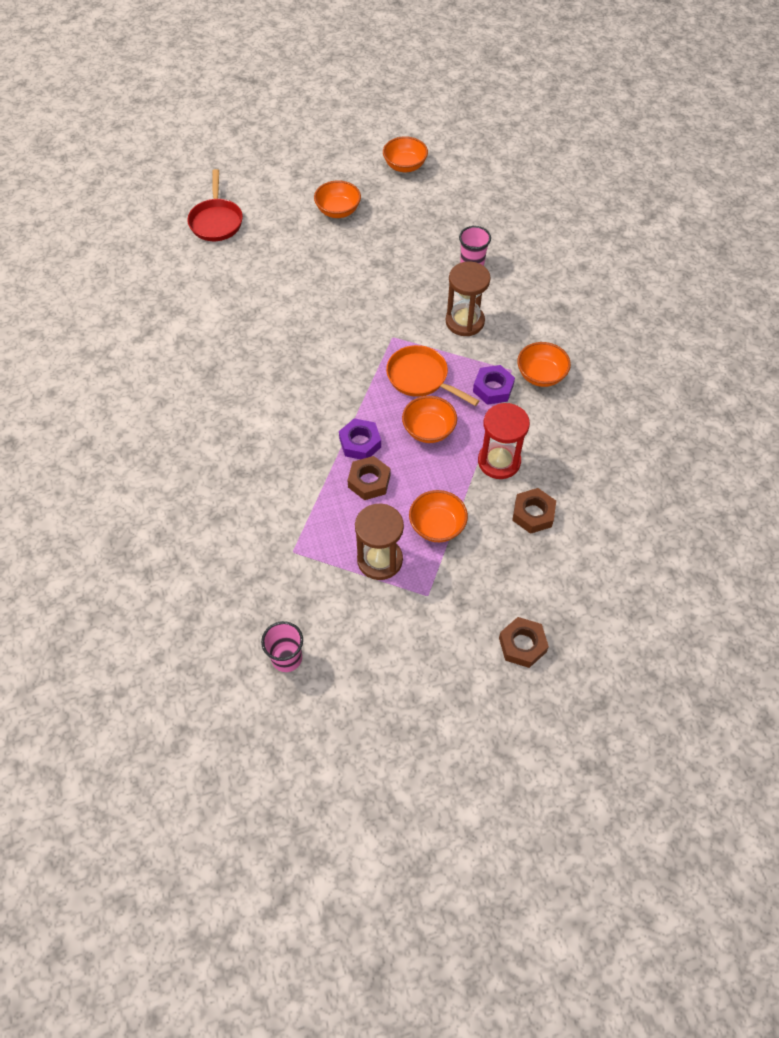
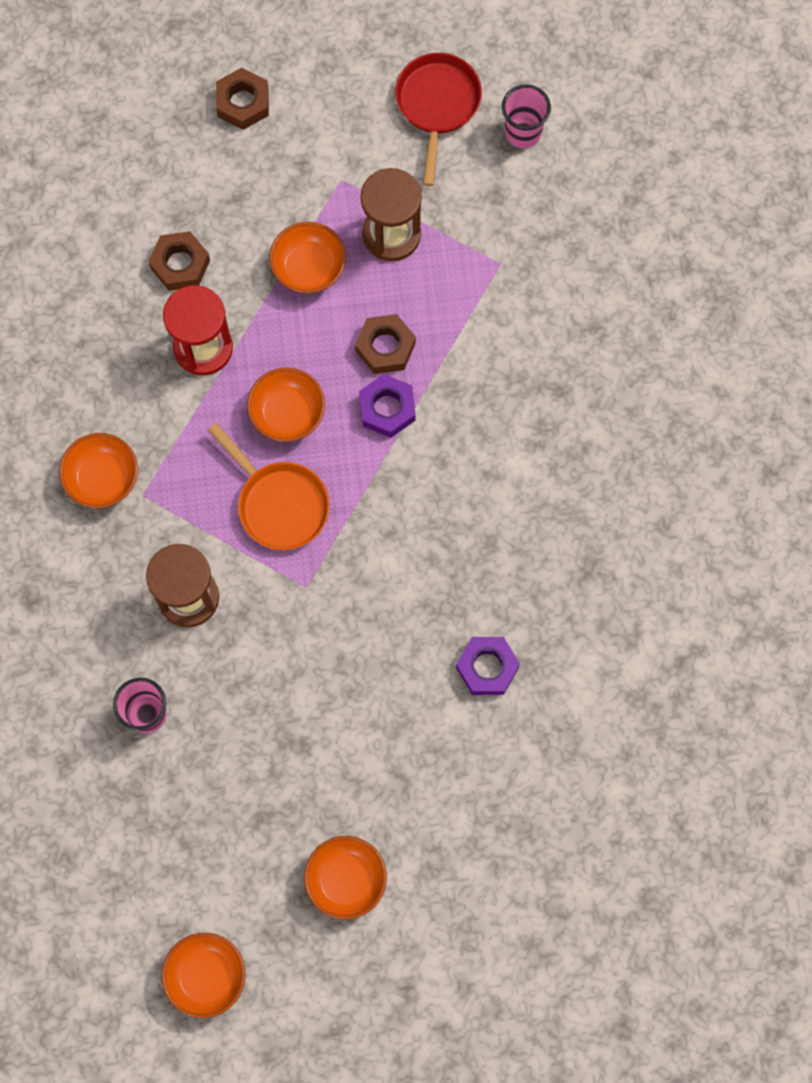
camera: 170 degrees left, 15 degrees up
(216, 221) = (560, 892): red pan -> red pan (437, 105)
(493, 388) = (179, 467): purple nut -> purple nut (487, 667)

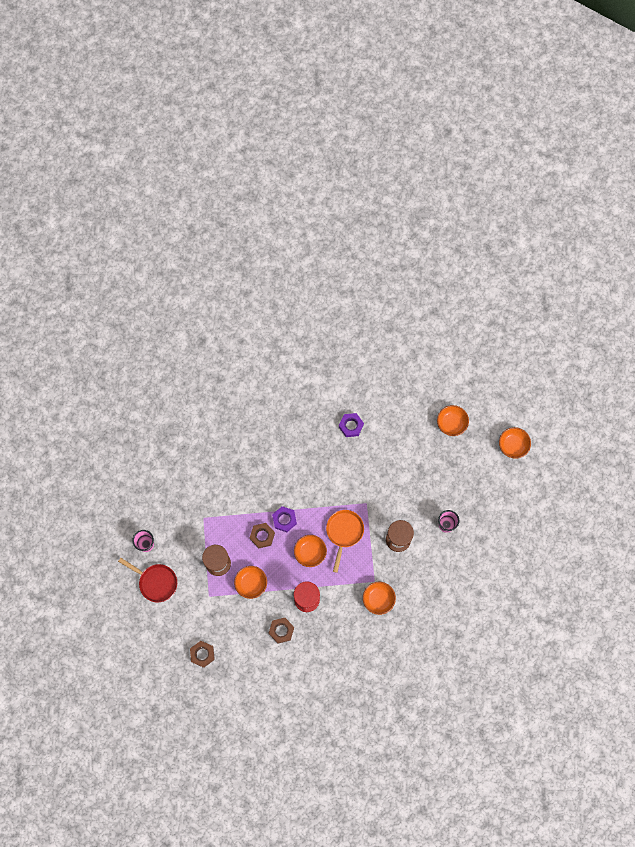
camera: 125 degrees left, 0 degrees up
(437, 105) = (156, 582): red pan -> red pan turned 120 degrees counterclockwise

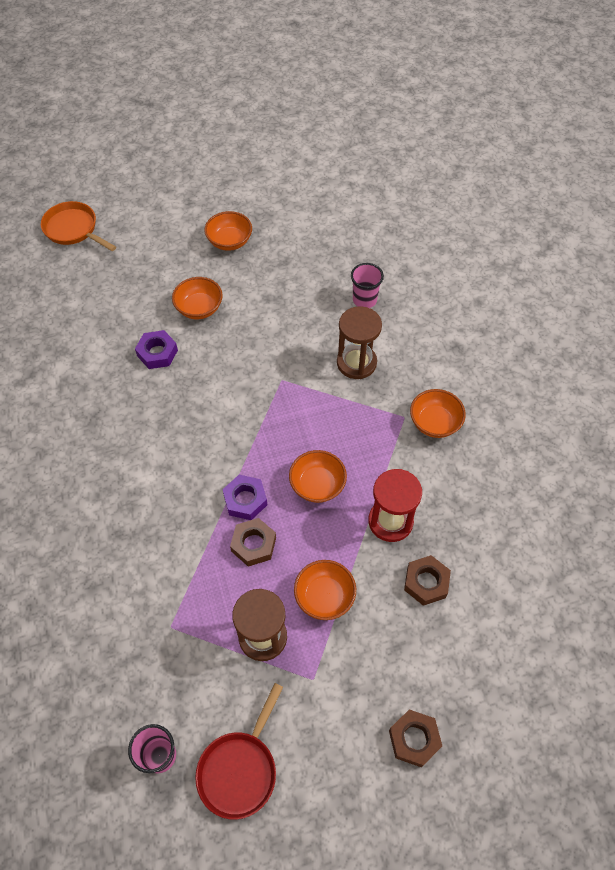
camera: 65 degrees left, 15 degrees down
(156, 582) = (240, 769): red pan -> red pan turned 150 degrees clockwise
(344, 532) = (310, 426): orange pan -> orange pan (74, 229)
(513, 445) = (298, 193): orange bowl -> orange bowl (199, 308)

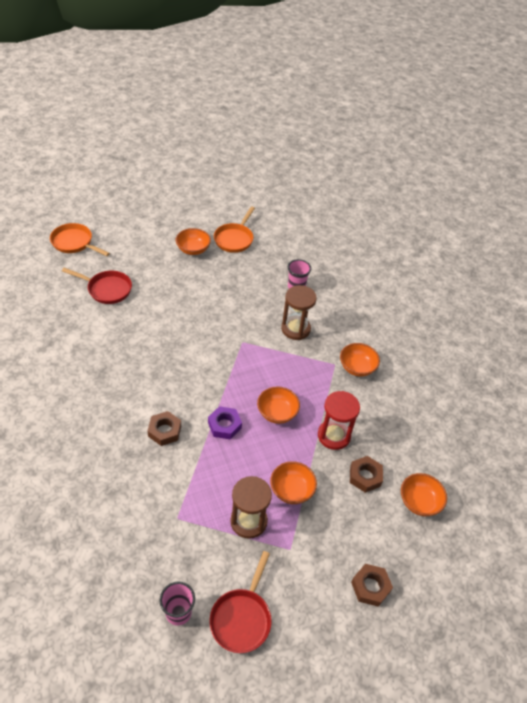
camera: 10 degrees left, 10 degrees down
(110, 298) = (107, 289): none -> red pan
(157, 353) = (147, 326): purple nut -> none
(199, 308) = (175, 295): orange bowl -> orange bowl (419, 502)
(253, 544) = (234, 456): brown nut -> brown nut (164, 431)
(287, 226) = (234, 239): none -> orange pan

